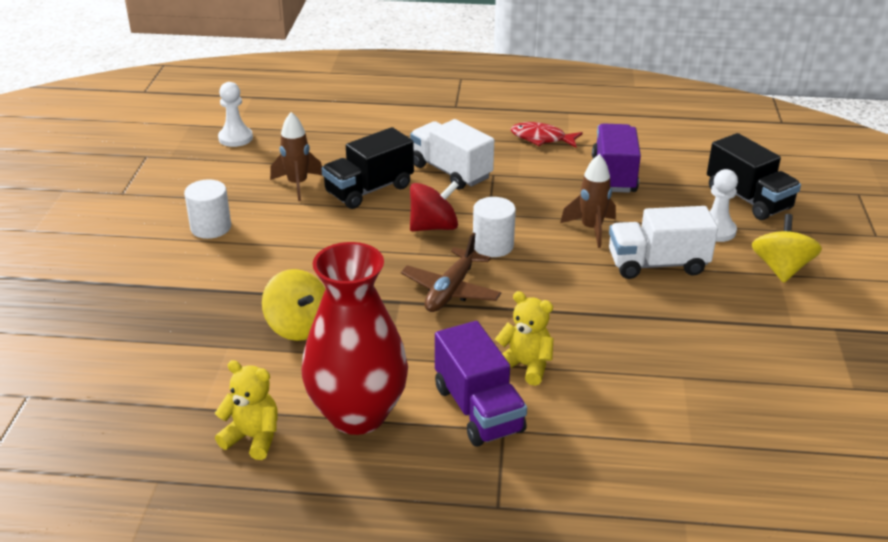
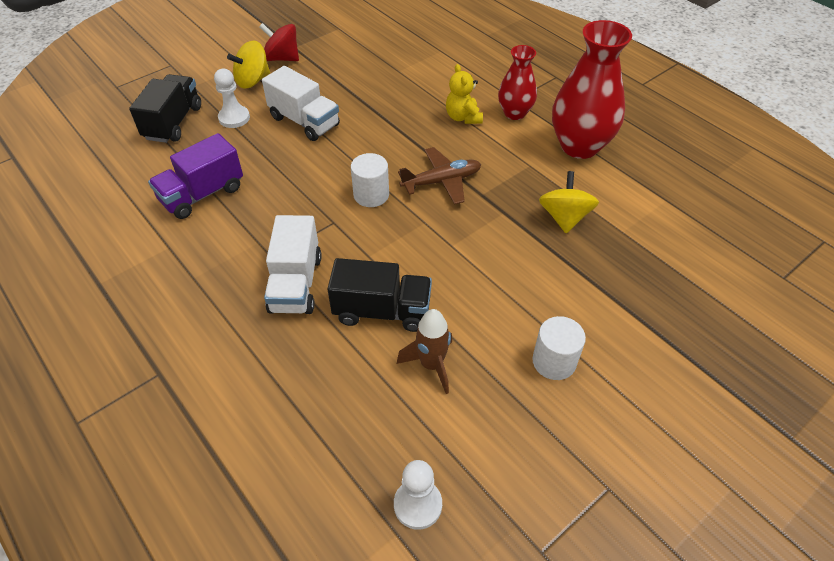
camera: 135 degrees left, 15 degrees up
(253, 438) = (648, 167): yellow teddy bear -> none
(433, 227) = (385, 237): red spinning top -> red spinning top (282, 58)
(478, 409) = (514, 113): purple truck -> red vase
(541, 138) = (175, 268): red fish -> none
(591, 229) = (295, 165): brown rocket -> none

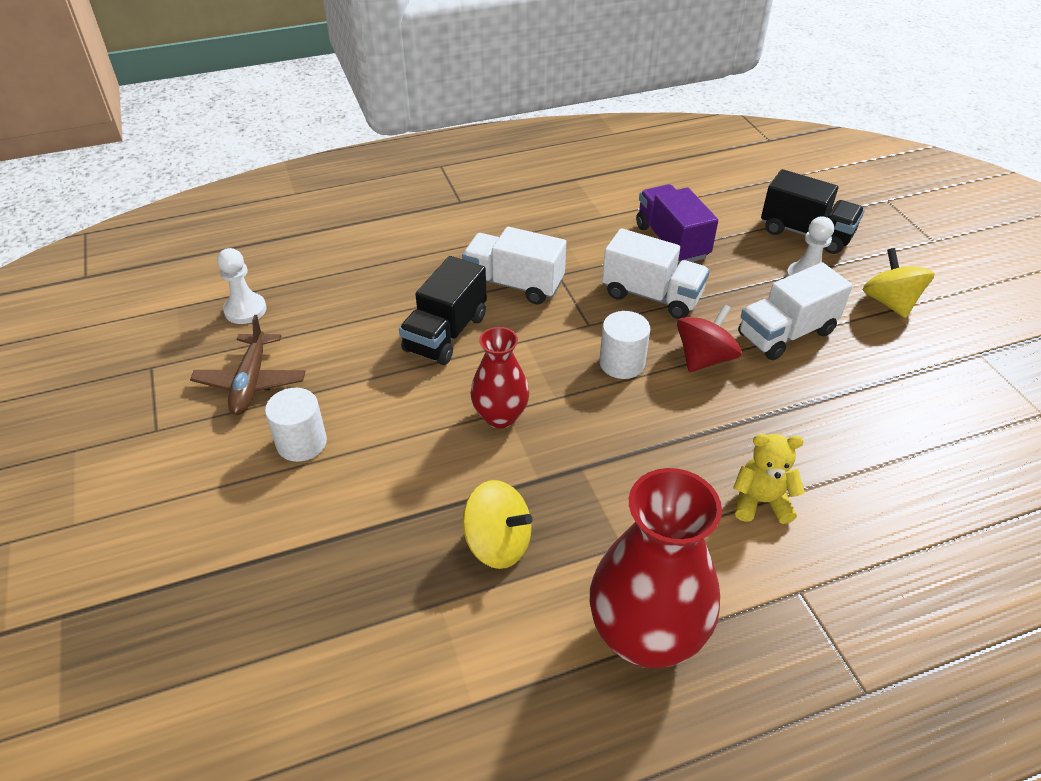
camera: 110 degrees right, 5 degrees down
(282, 58) = (946, 337): red spinning top -> red spinning top (704, 358)
(283, 193) = (652, 295): none -> white truck
(431, 365) = (362, 351): brown rocket -> none
(441, 181) = (621, 434): brown plane -> brown plane (251, 382)
(514, 113) = (758, 576): red vase -> red vase (500, 416)

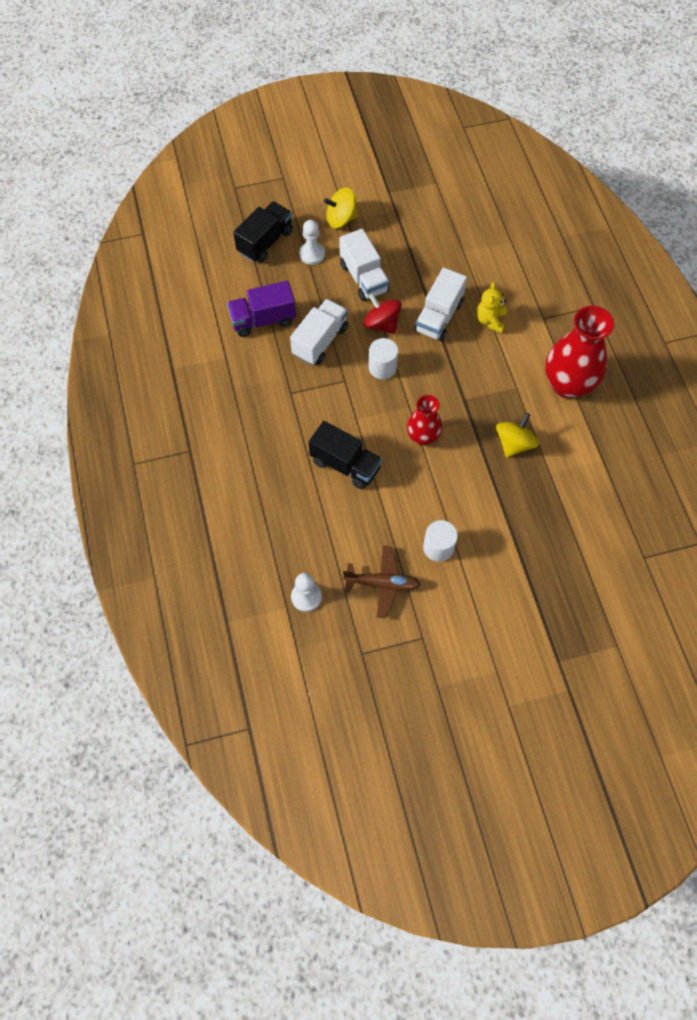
camera: 85 degrees left, 20 degrees up
(514, 284) = (298, 420): white truck -> white truck (439, 317)

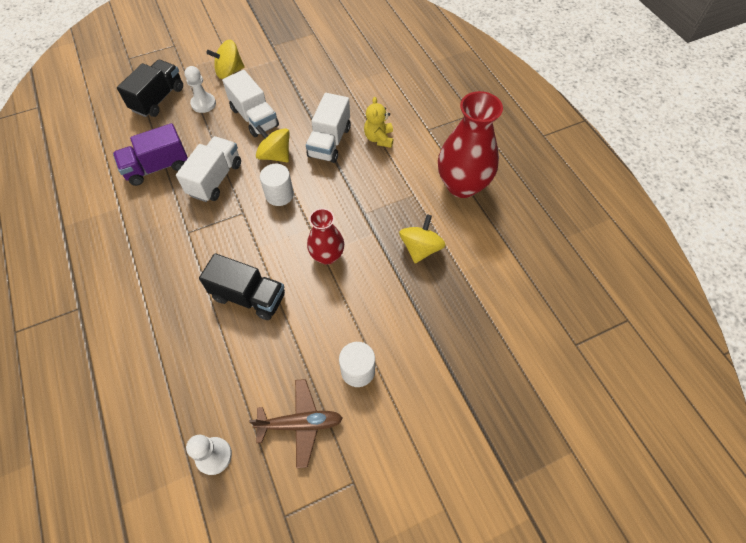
camera: 10 degrees left, 5 degrees down
(382, 324) = (275, 155): red spinning top -> yellow spinning top

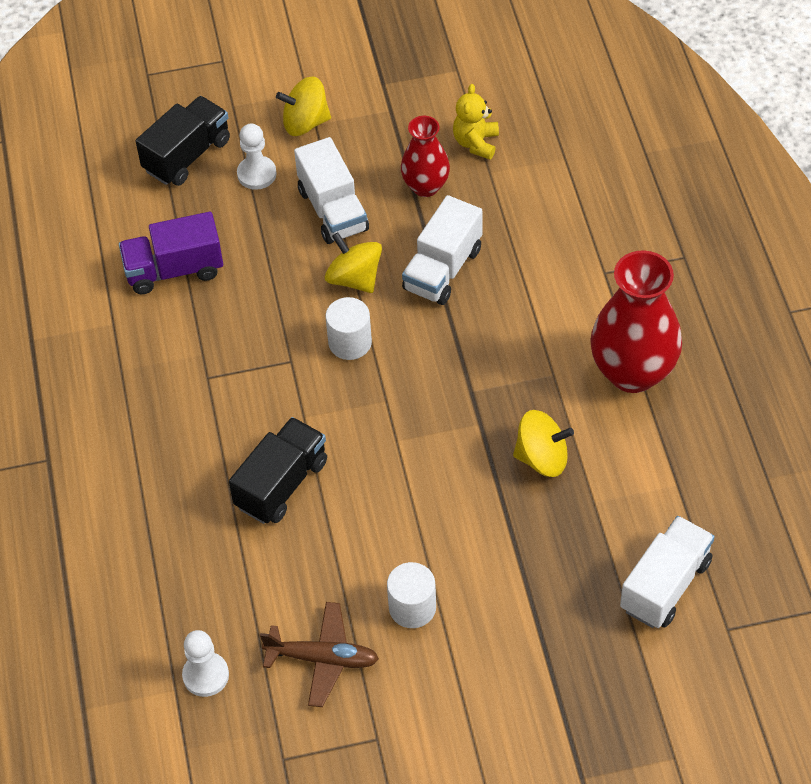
camera: 15 degrees right, 5 degrees down
(215, 179) = (258, 302): white truck -> white truck (665, 585)
(249, 296) = (281, 484): black truck -> black truck turned 90 degrees counterclockwise
(327, 256) = (403, 445): red vase -> red vase (425, 186)
(379, 138) = (522, 276): yellow teddy bear -> yellow teddy bear (476, 143)
(420, 248) = (542, 458): yellow spinning top -> yellow spinning top turned 60 degrees clockwise

